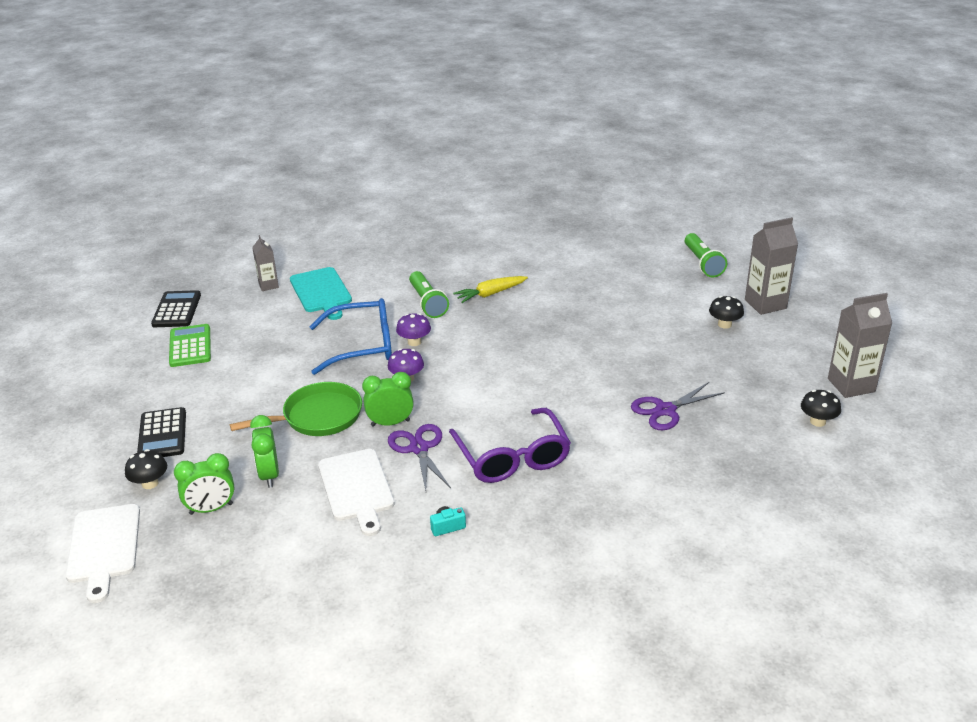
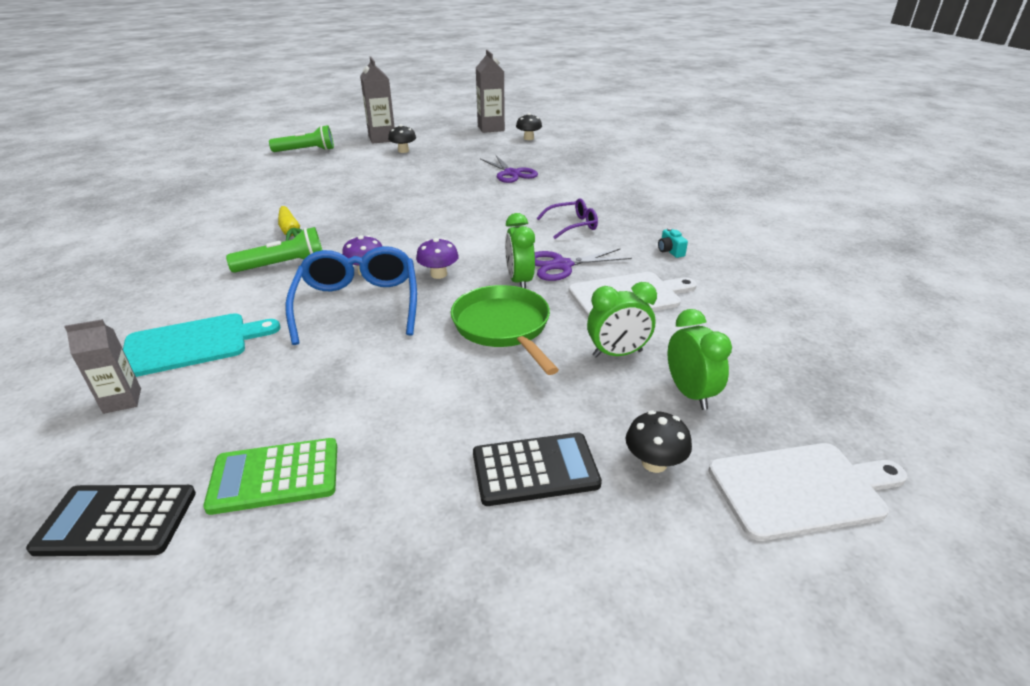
camera: 90 degrees left, 0 degrees up
(512, 457) = (572, 225): purple glasses -> purple glasses, size x0.56

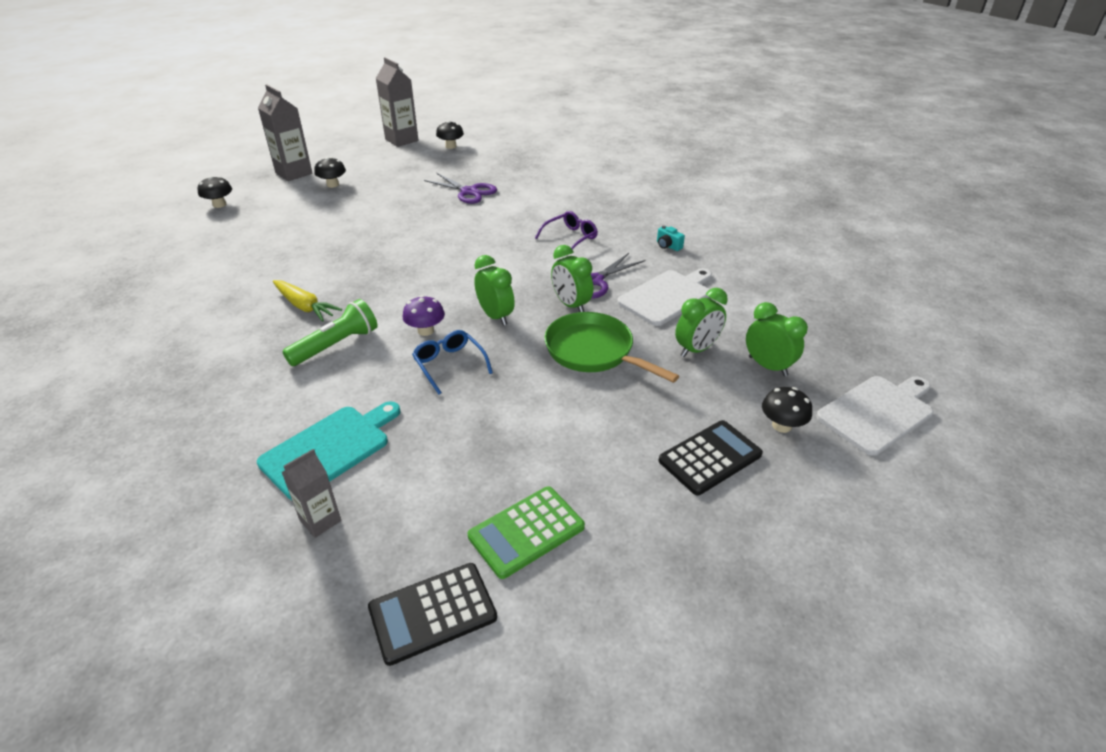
camera: 25 degrees left, 5 degrees up
(306, 151) = (219, 204): green flashlight -> black mushroom
(358, 304) = (449, 364): blue glasses -> blue glasses, size x0.56
(438, 274) = (495, 316): purple mushroom -> green clock

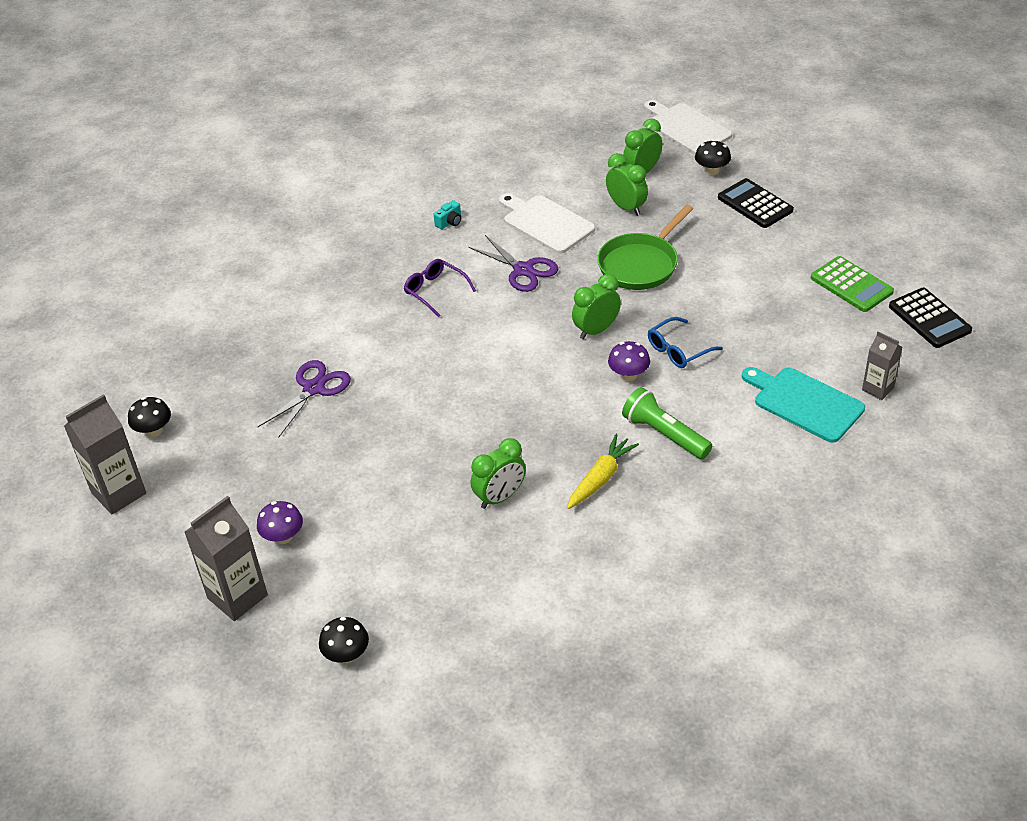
camera: 90 degrees left, 5 degrees up
(333, 185) = (283, 537): black mushroom -> purple mushroom
(571, 305) = (569, 282): green clock -> green clock (500, 497)

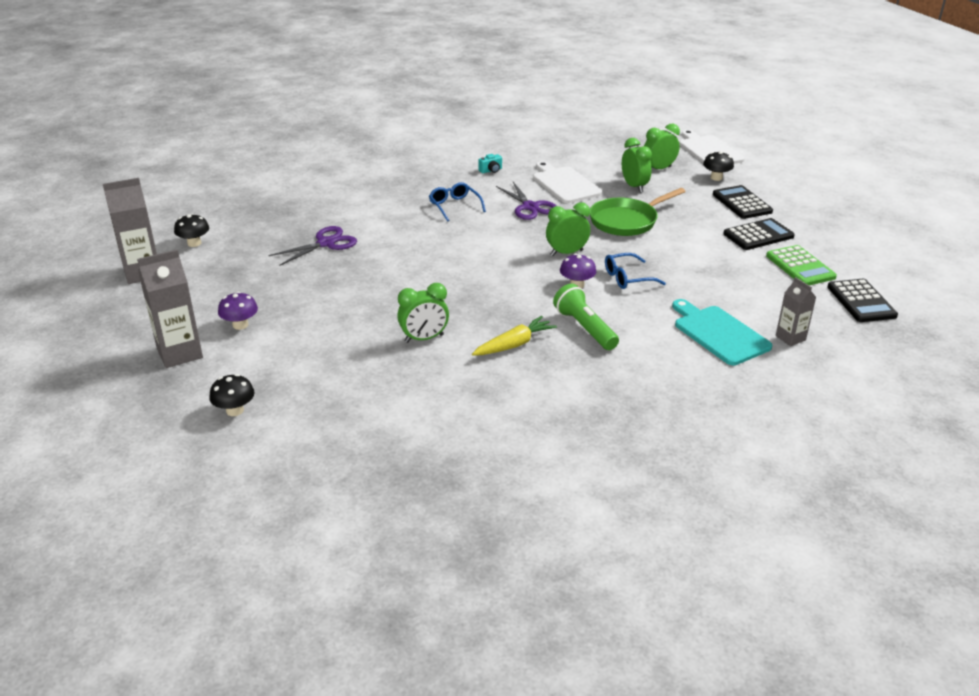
camera: 15 degrees right, 10 degrees down
(435, 291) = (454, 206): purple glasses -> blue glasses
(791, 249) = (758, 235): none -> black calculator

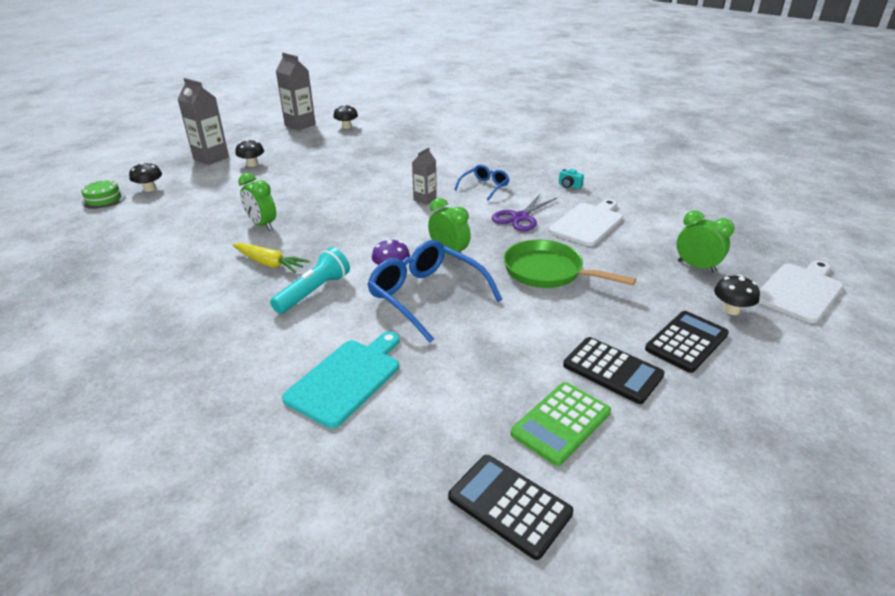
camera: 65 degrees right, 0 degrees up
(230, 451) = (103, 199): none -> green cake
(240, 325) = (252, 164): purple mushroom -> black mushroom
(326, 243) = (379, 160): purple scissors -> none
(585, 328) = (314, 292): green flashlight -> turquoise flashlight
(627, 278) = (426, 296): blue glasses -> blue glasses, size x1.78
(634, 186) = (632, 260): green clock -> none
(790, 338) = (366, 441): grey carton -> grey carton (425, 199)
(861, 301) = (509, 505): black calculator -> black calculator turned 75 degrees clockwise

